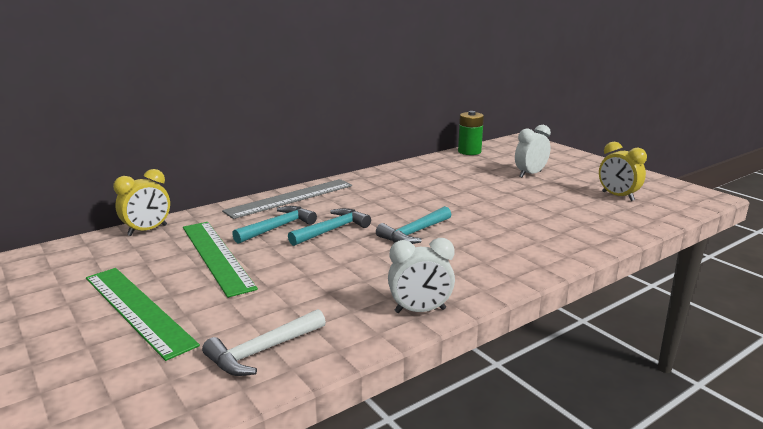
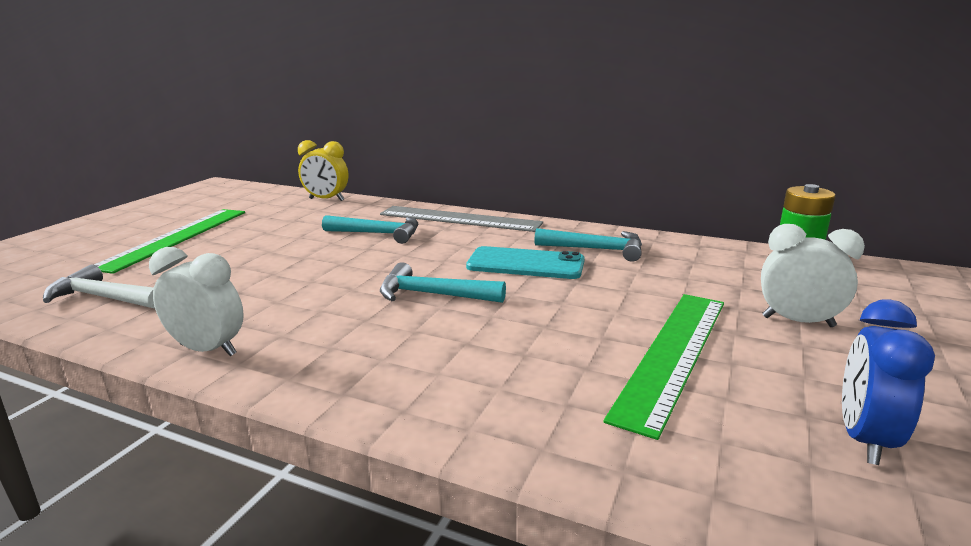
camera: 60 degrees right, 0 degrees up
(216, 256) = (292, 232): green ruler -> green ruler (673, 354)
(332, 230) = (396, 255): turquoise hammer -> turquoise hammer (596, 249)
(400, 201) = (525, 264): none -> turquoise phone
(420, 311) = (208, 349): white clock -> white clock turned 150 degrees clockwise
(617, 196) = (864, 438): yellow clock -> blue clock

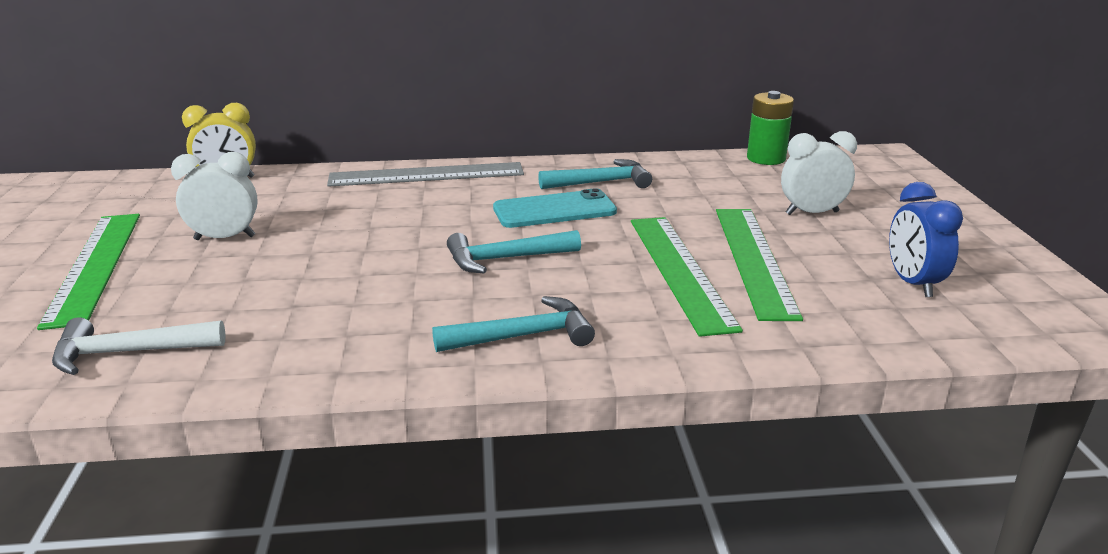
camera: 30 degrees left, 5 degrees up
(208, 349) = (355, 364): white clock -> white clock (225, 238)
(378, 234) = (359, 209): turquoise hammer -> turquoise hammer (523, 336)
(578, 345) = (680, 270): none -> green ruler

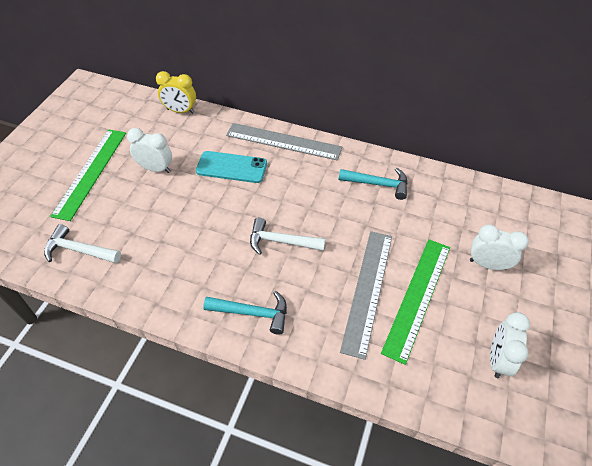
camera: 25 degrees right, 25 degrees up
(505, 259) = (281, 241): turquoise hammer -> white hammer
(554, 210) = (334, 204): turquoise phone -> turquoise phone (231, 167)
(680, 270) = (368, 290): green ruler -> grey ruler
(766, 158) = (501, 193): green battery -> none
(912, 283) = (497, 359): blue clock -> white clock

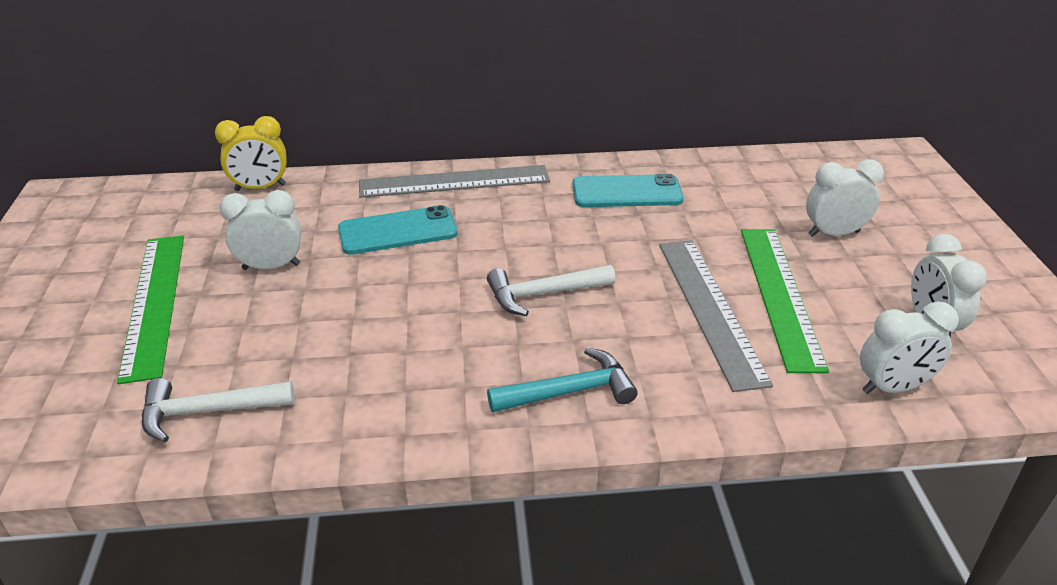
camera: 25 degrees left, 15 degrees down
(378, 184) = (627, 192): turquoise hammer -> turquoise phone
(437, 392) = (892, 387): none -> white clock

